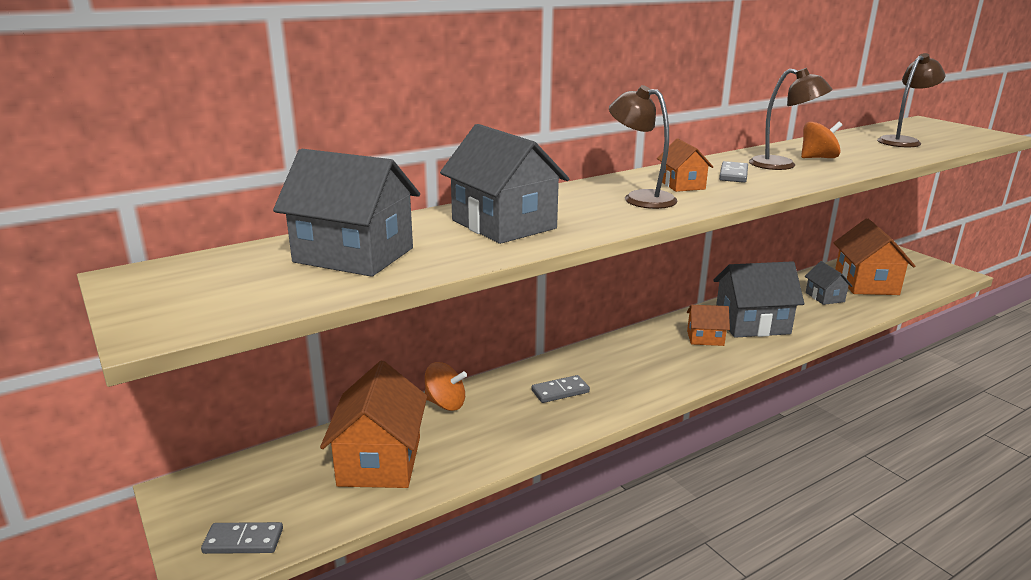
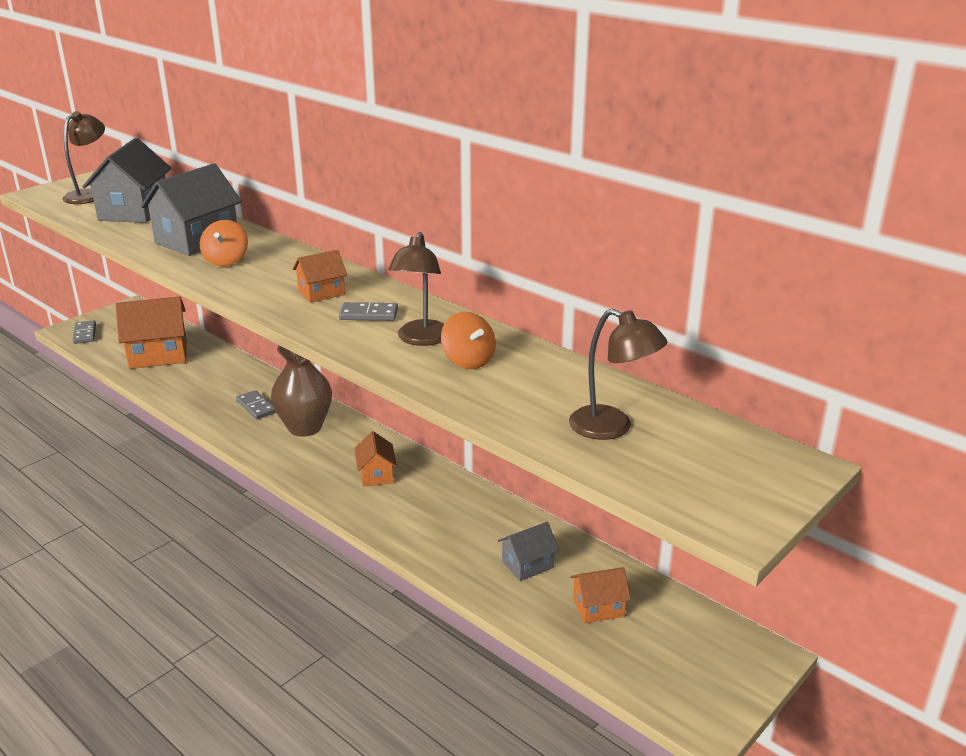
camera: 75 degrees right, 5 degrees up
(445, 404) = (231, 364): orange spinning top -> orange spinning top (226, 260)
(613, 366) = (305, 427): none -> brown vase
(640, 198) = (274, 278): brown lamp -> brown lamp (90, 195)
(752, 324) = (422, 505): grey house -> none
(866, 283) = (598, 607): orange house -> orange house, size x0.53

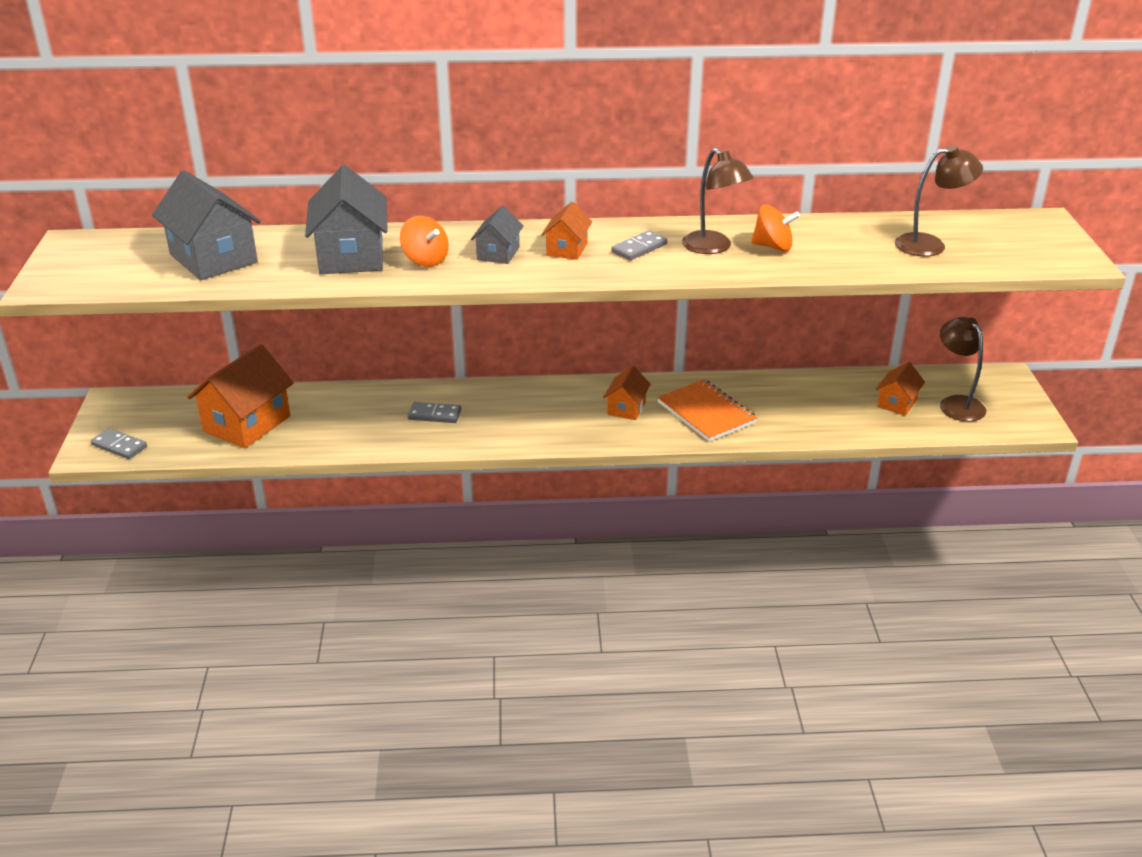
camera: 45 degrees left, 5 degrees up
(90, 195) = (114, 263): brown lamp -> brown lamp (956, 403)
(305, 427) = (507, 407): brown vase -> none
(376, 474) = (626, 408): orange house -> orange house turned 75 degrees clockwise
(424, 513) = (706, 413): none -> orange notebook
(527, 564) = (820, 404): grey house -> grey house (498, 253)

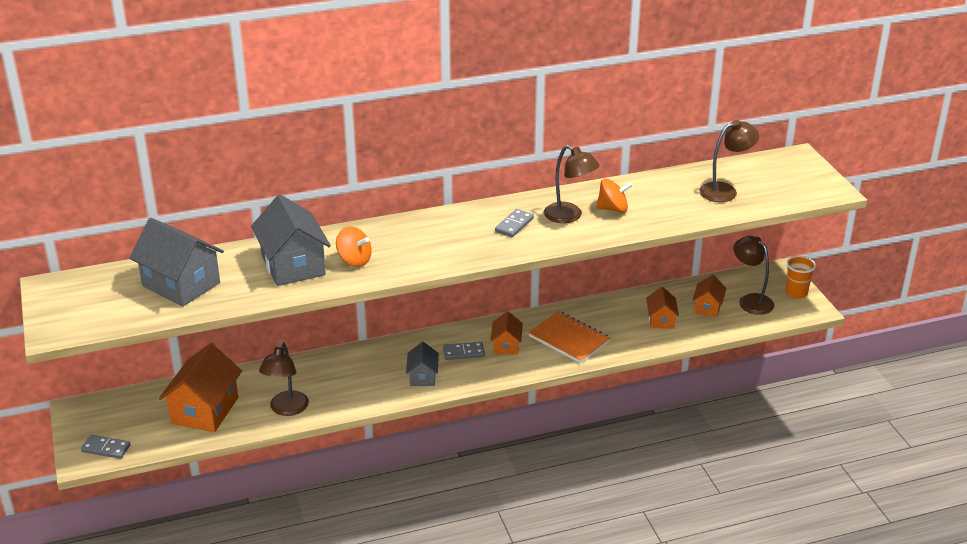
camera: 15 degrees left, 0 degrees up
(337, 437) = (286, 409): none -> brown lamp
(434, 415) = (357, 376): grey domino -> grey domino (463, 352)
(498, 253) = (408, 246): grey house -> grey house (422, 376)
(566, 249) = (459, 234): orange house -> orange house (661, 320)
(1020, 403) = (796, 293): none -> orange cup

